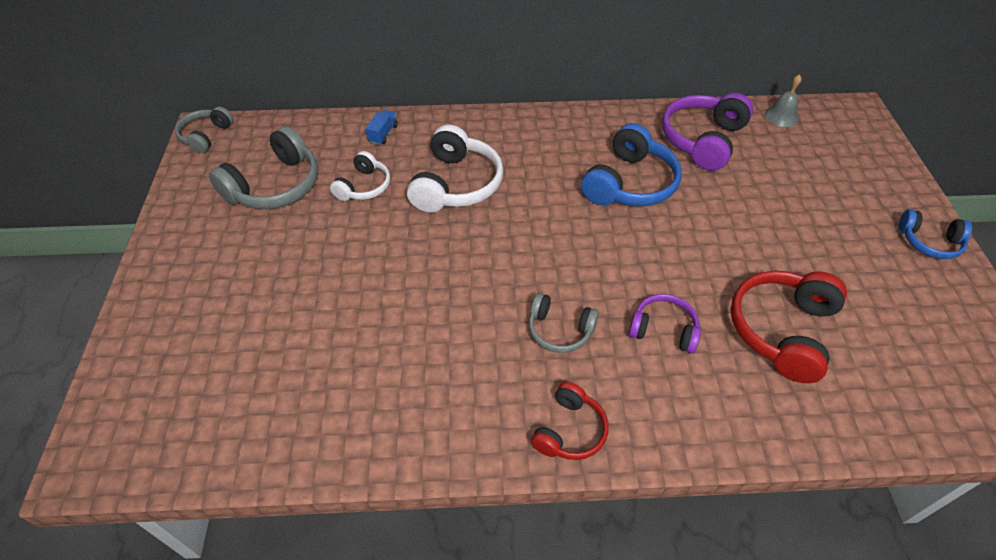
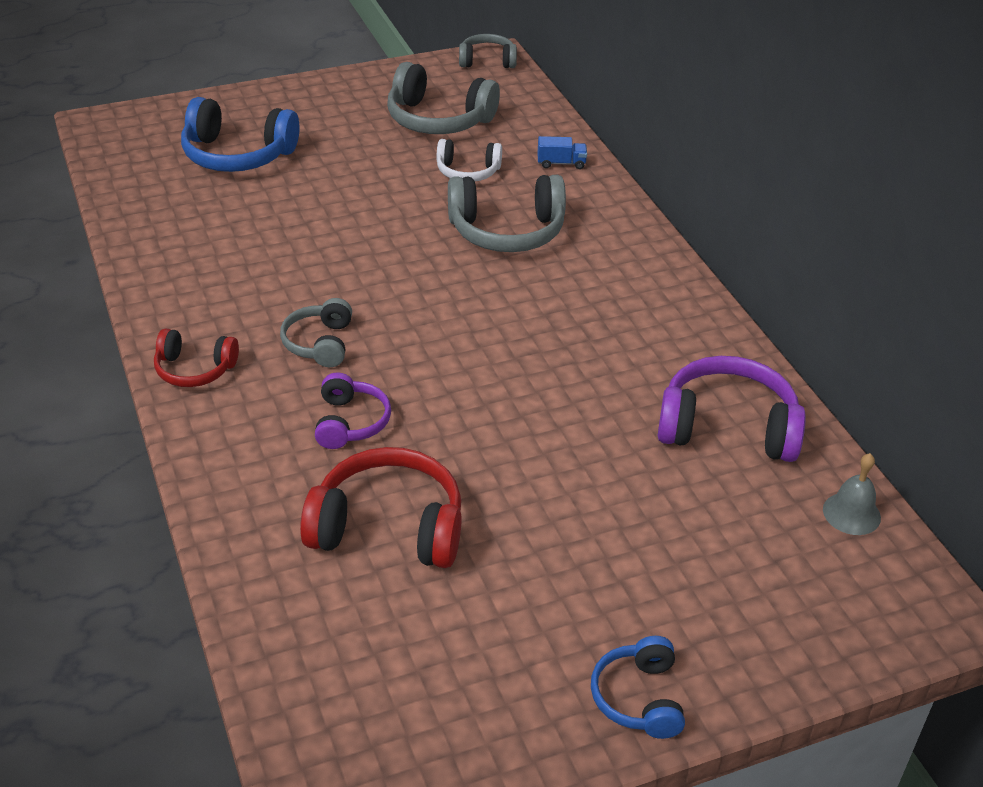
camera: 70 degrees right, 10 degrees down
(456, 184) = (507, 231): white headphones -> grey headphones
(630, 183) = (589, 367): blue headphones -> blue headphones (237, 155)

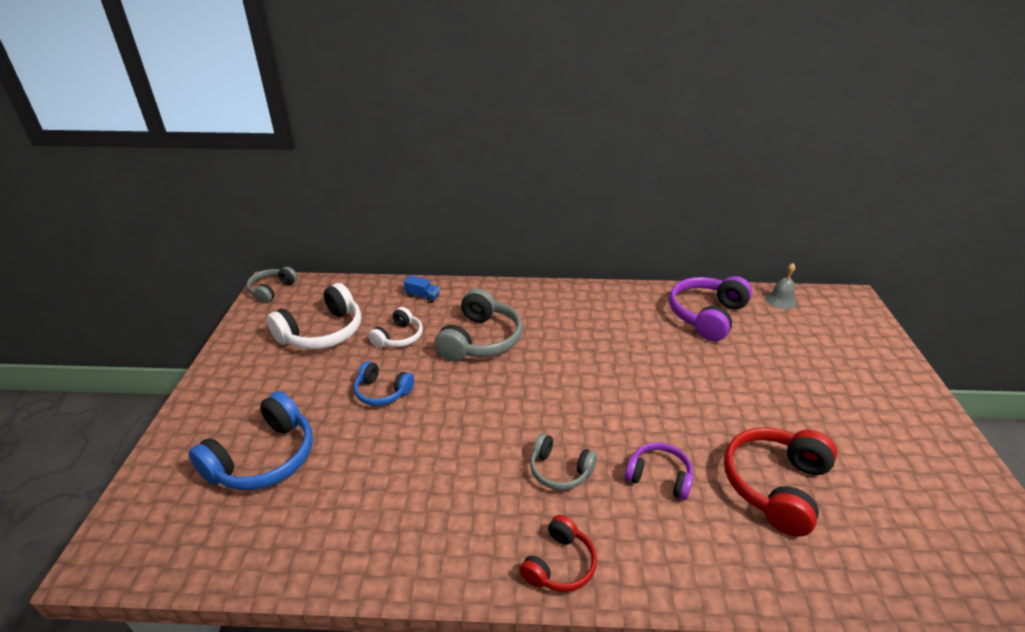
camera: 65 degrees left, 5 degrees down
(438, 119) = (322, 332): grey headphones -> white headphones
(561, 163) = (422, 296): blue truck -> blue truck turned 90 degrees clockwise
(638, 698) = (922, 415): blue headphones -> blue headphones (382, 392)

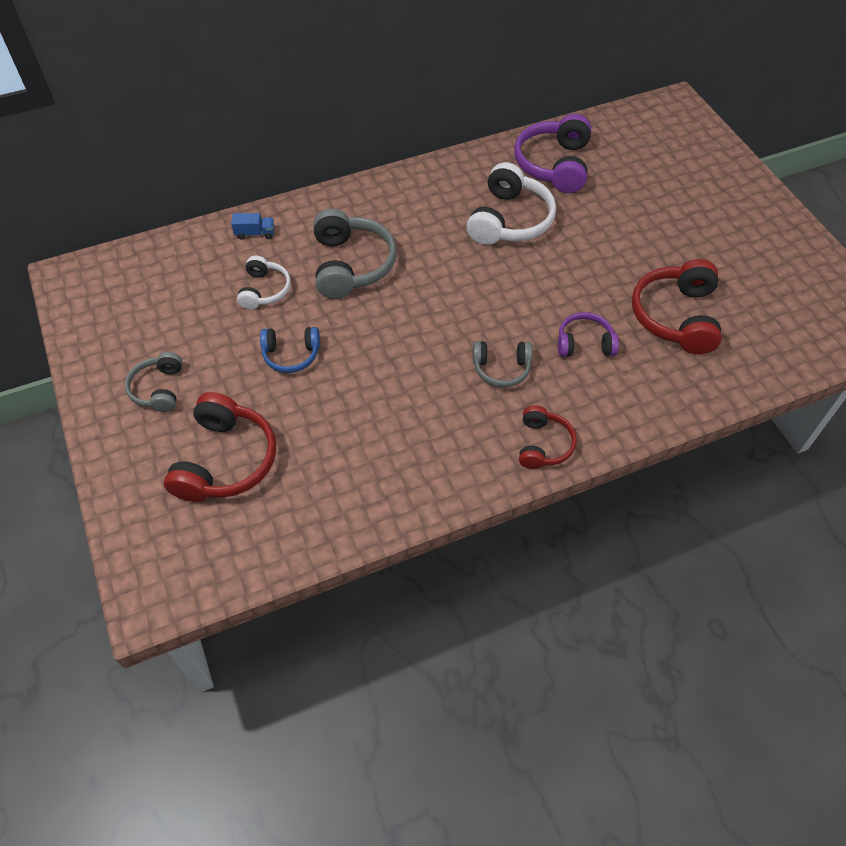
camera: 25 degrees left, 20 degrees up
(264, 458) = (225, 460): blue headphones -> red headphones
(272, 290) = (72, 281): grey headphones -> grey headphones (158, 389)
(322, 332) = (176, 313): white headphones -> white headphones (509, 220)
(781, 300) = (613, 124): grey bell -> none

